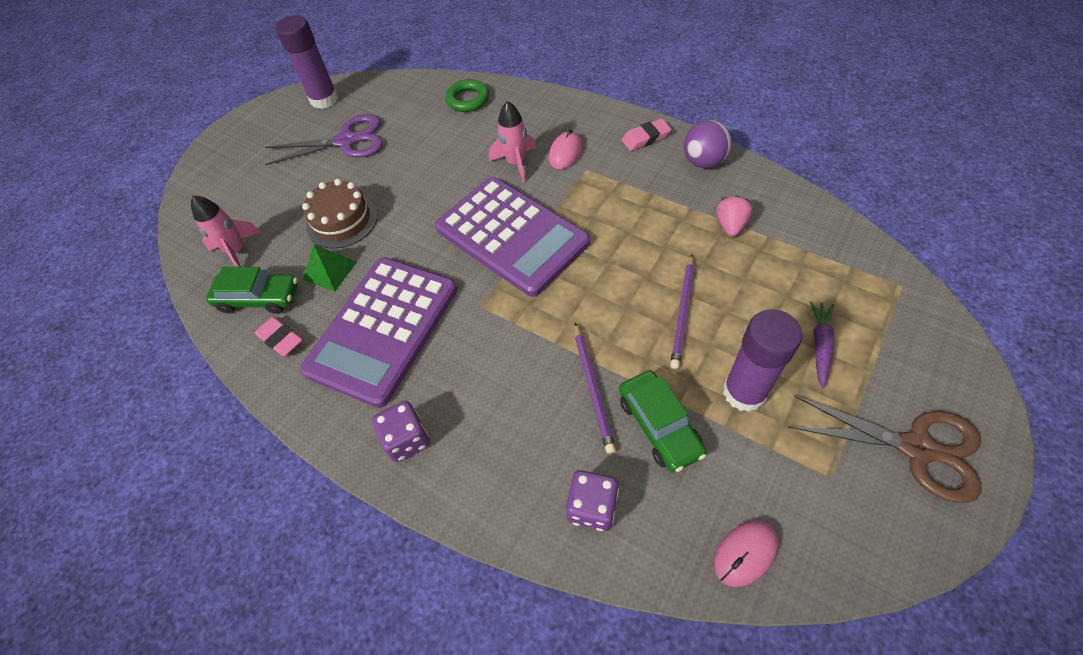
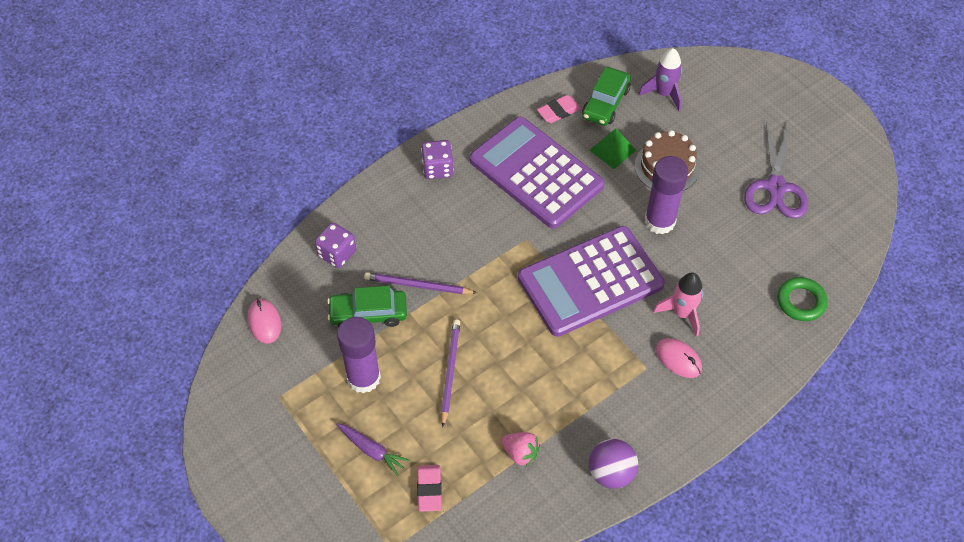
camera: 105 degrees right, 0 degrees up
(237, 251) = (664, 94): pink rocket -> purple rocket
(324, 99) = (853, 180): purple glue stick -> purple glue stick (659, 221)
(646, 138) = (668, 438): pink eraser -> pink eraser (429, 489)
(683, 312) = (450, 371): purple pencil -> purple pencil turned 60 degrees clockwise
(917, 448) = (266, 461): brown scissors -> none

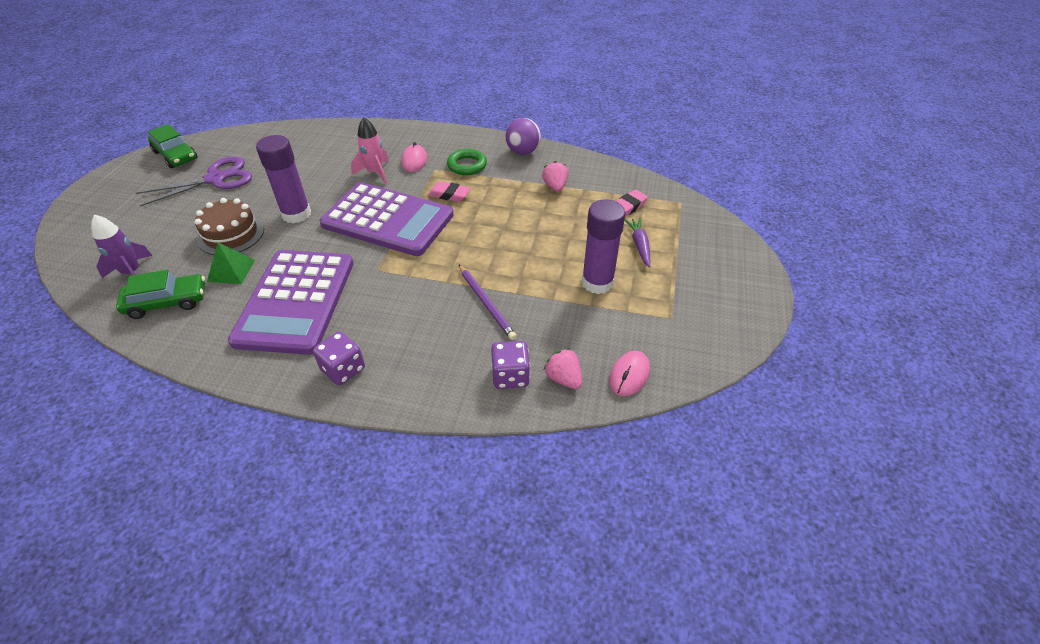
camera: 130 degrees left, 10 degrees down
(303, 282) = (563, 378): none -> pink strawberry
(368, 313) = (543, 315): green car -> green car (175, 155)
(450, 371) = (538, 244): purple pencil -> none
(558, 112) = (199, 327): pink eraser -> pink eraser (449, 195)
(801, 301) = (319, 137): green ring -> green ring (467, 165)

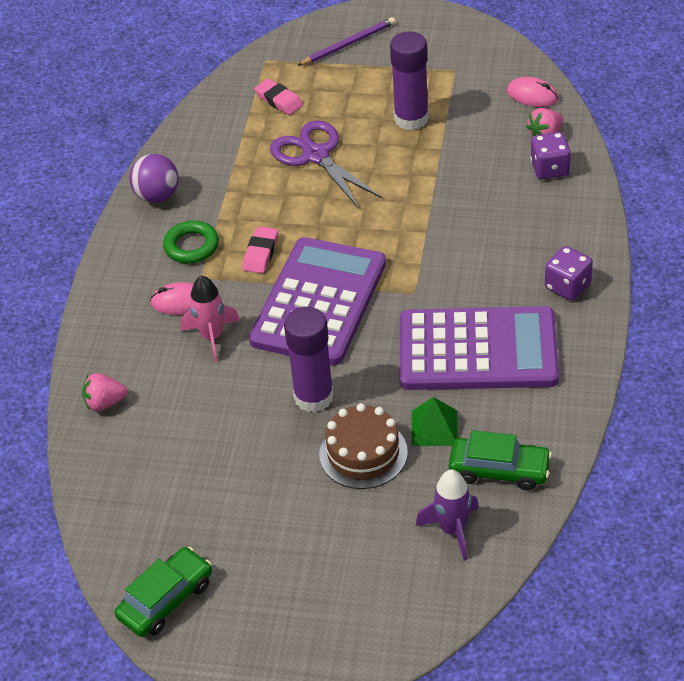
camera: 90 degrees left, 0 degrees up
(167, 302) = (499, 470): green car -> green car turned 120 degrees clockwise
(216, 179) = (232, 518): purple scissors -> purple scissors (315, 155)
(486, 303) = (455, 196): purple pencil -> purple pencil (348, 44)
(555, 187) = (238, 160): pink strawberry -> pink strawberry (105, 403)
(639, 245) = (347, 90): purple carrot -> none

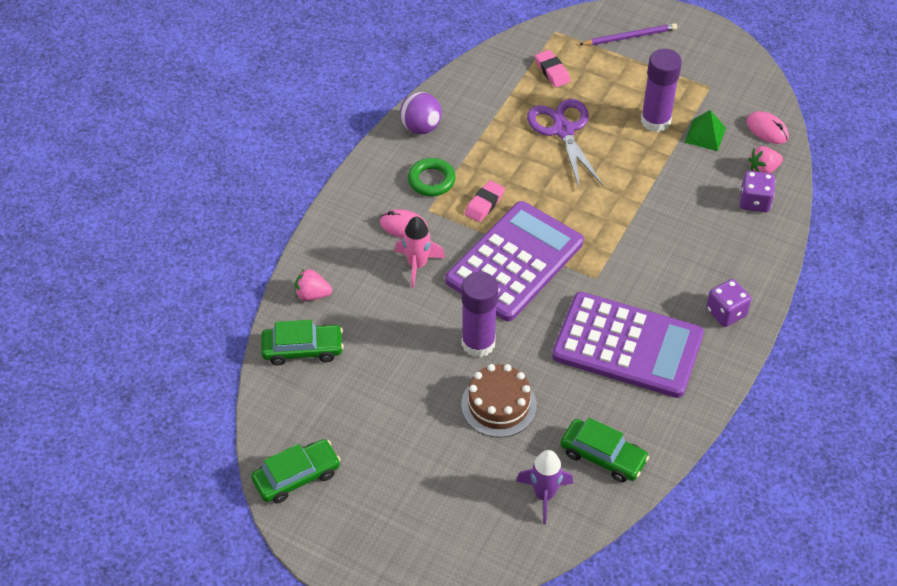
camera: 15 degrees right, 5 degrees up
(117, 463) = (302, 349): none -> green car
(434, 428) = (564, 402): green pyramid -> green pyramid (705, 135)

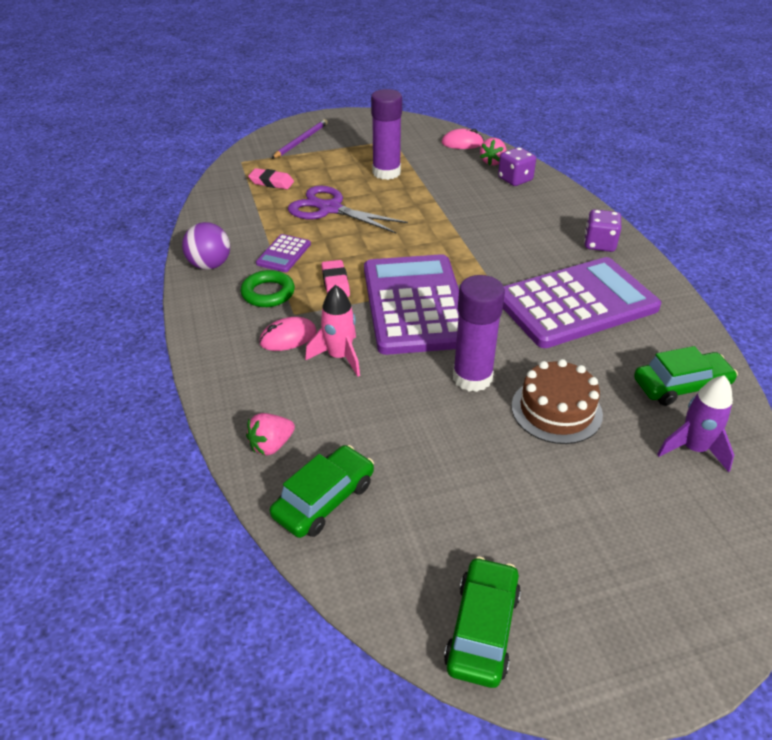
camera: 45 degrees left, 10 degrees down
(480, 152) = (283, 254): none -> purple calculator
(705, 135) = (429, 163): green pyramid -> none

